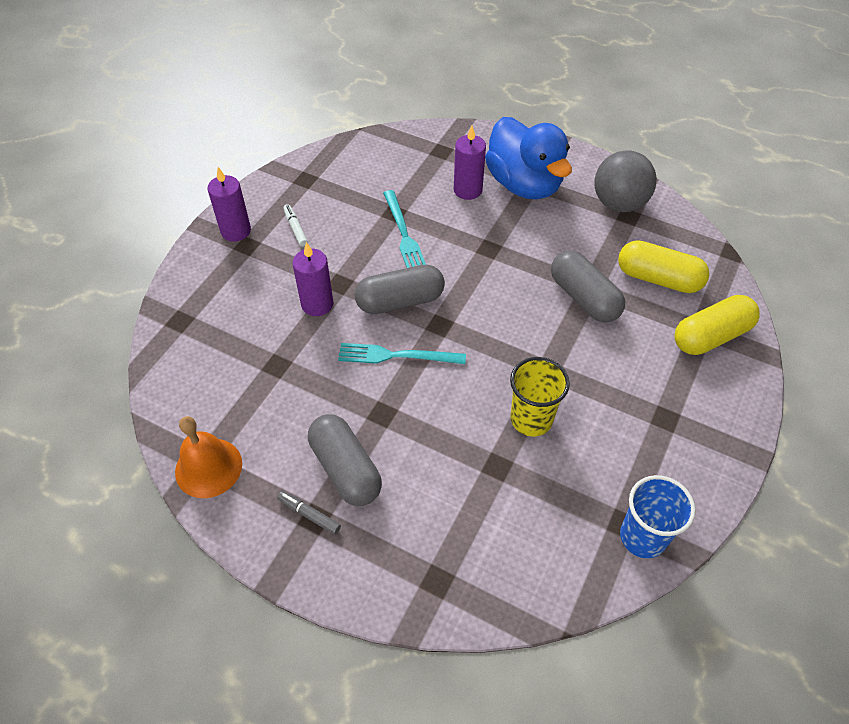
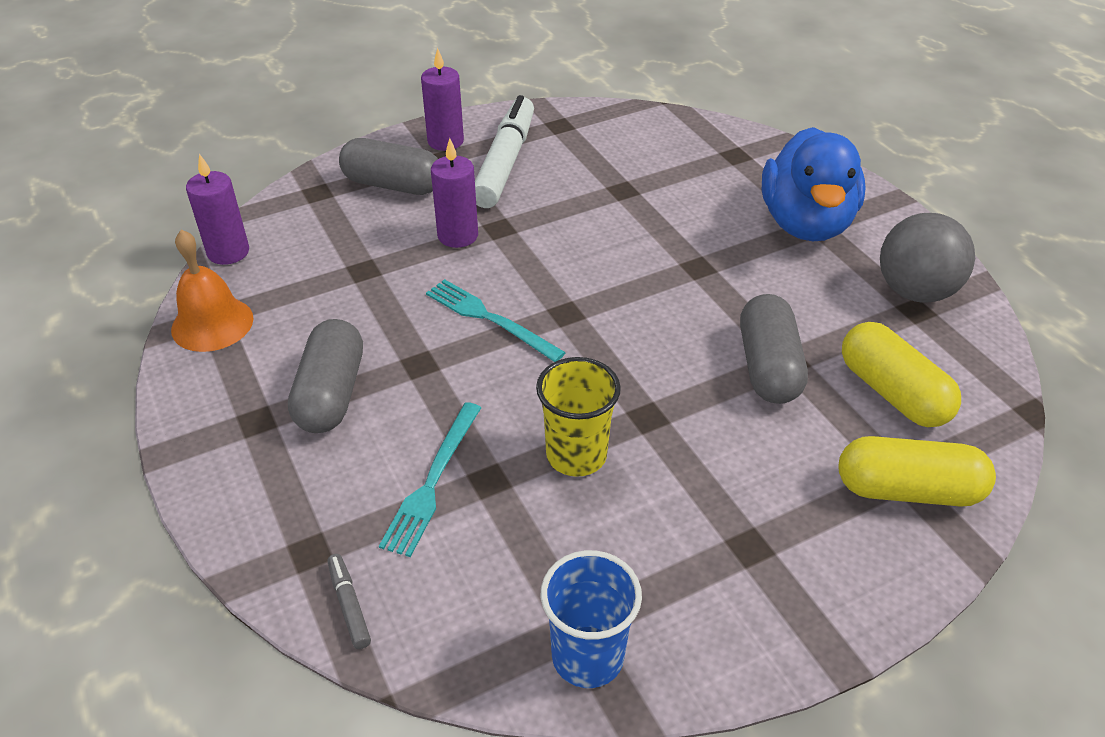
camera: 35 degrees right, 10 degrees down
(296, 228) = (505, 162): white marker -> white marker, size x2.44
(309, 514) = (255, 414): grey marker -> grey marker (349, 605)
(400, 301) = (546, 271): grey capsule -> grey capsule (393, 185)
(404, 234) = (613, 213): turquoise fork -> turquoise fork (432, 481)
(467, 190) = (729, 202): purple candle -> purple candle (228, 252)

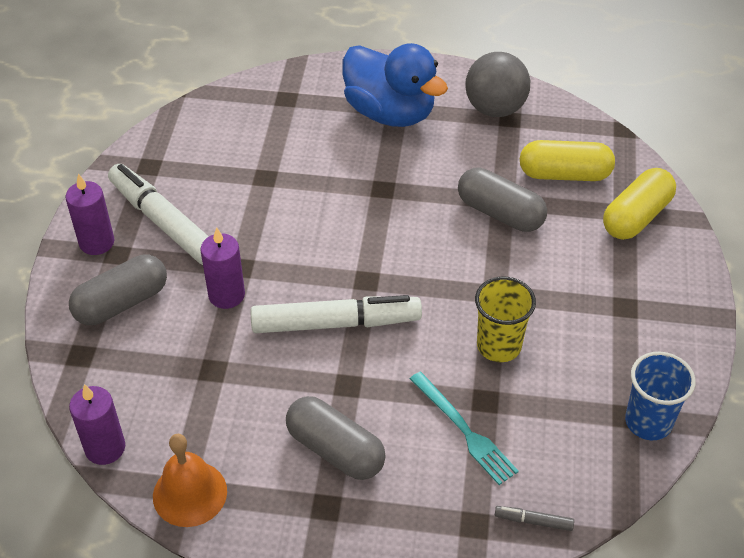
camera: 55 degrees left, 5 degrees up
(489, 319) = (336, 323): turquoise fork -> white marker

